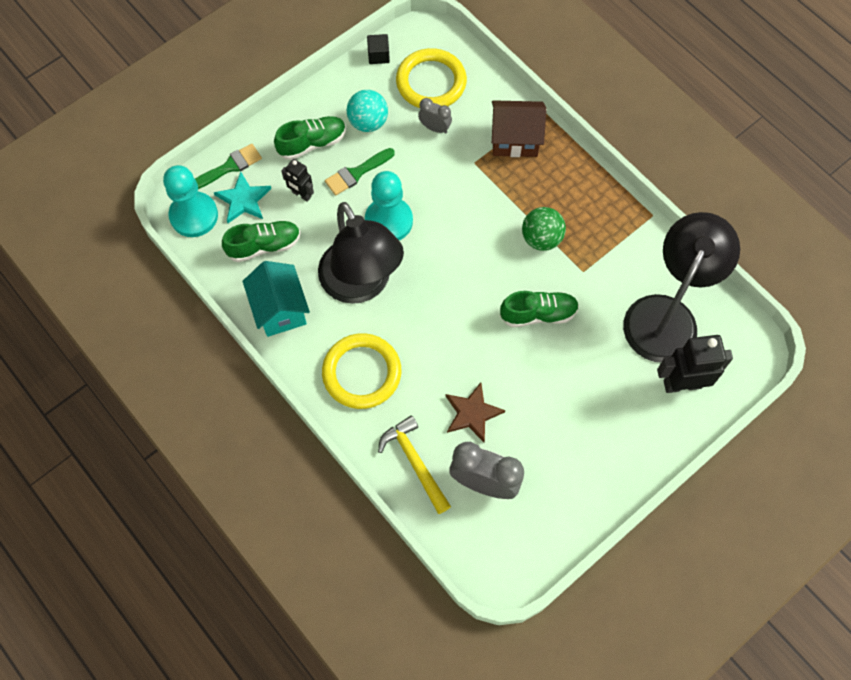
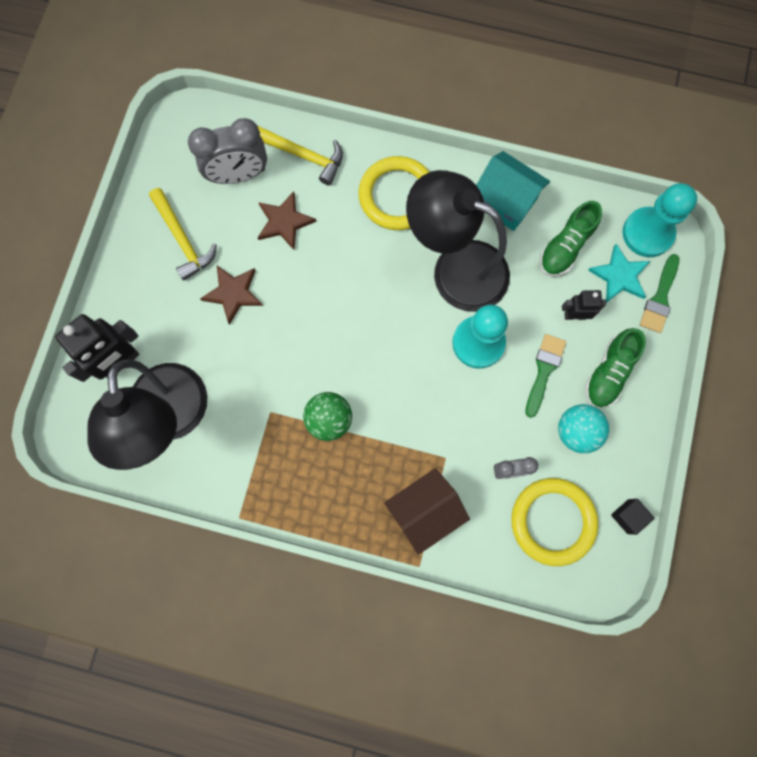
camera: 145 degrees right, 10 degrees up
(538, 314) = (285, 343): green shoe -> none
(555, 380) = (233, 293): none -> brown star
(570, 455) = (183, 240): none -> yellow hammer

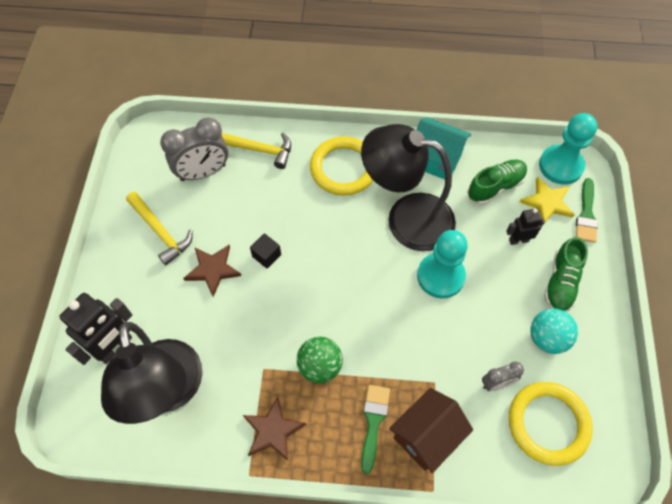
camera: 10 degrees left, 15 degrees down
(284, 222) = (249, 203): brown star -> brown star (272, 430)
(544, 370) = (504, 290): green brush -> green brush (373, 422)
(565, 247) = (495, 187): green shoe -> green shoe turned 150 degrees counterclockwise
(619, 276) = (547, 202): turquoise star -> yellow star
(627, 516) = (615, 407): black cube -> black cube (266, 255)

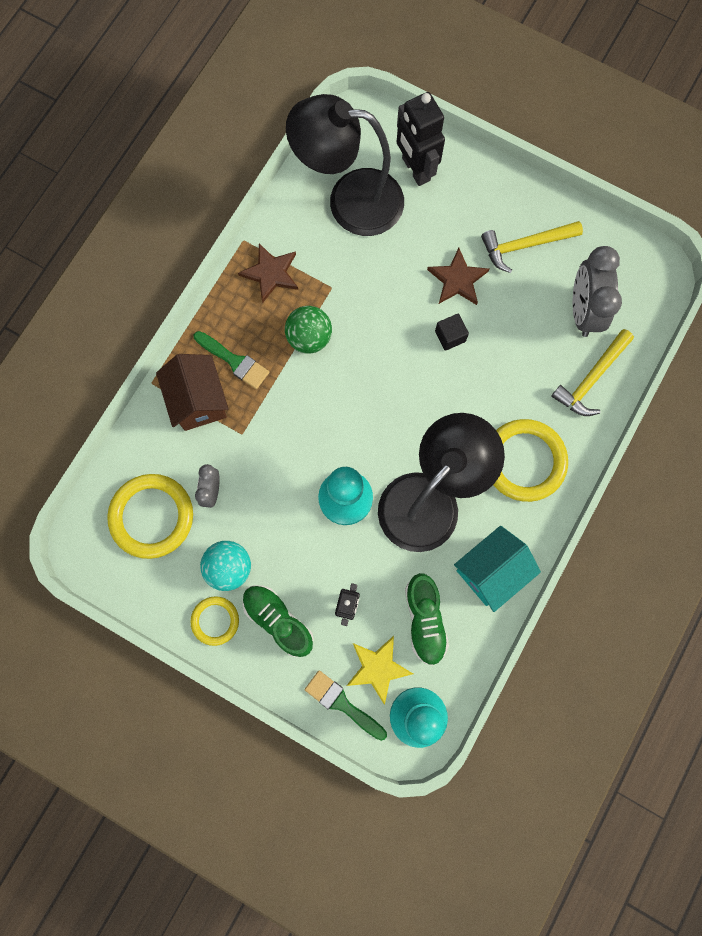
camera: 115 degrees right, 15 degrees up
(592, 329) = (215, 621): none -> yellow ring

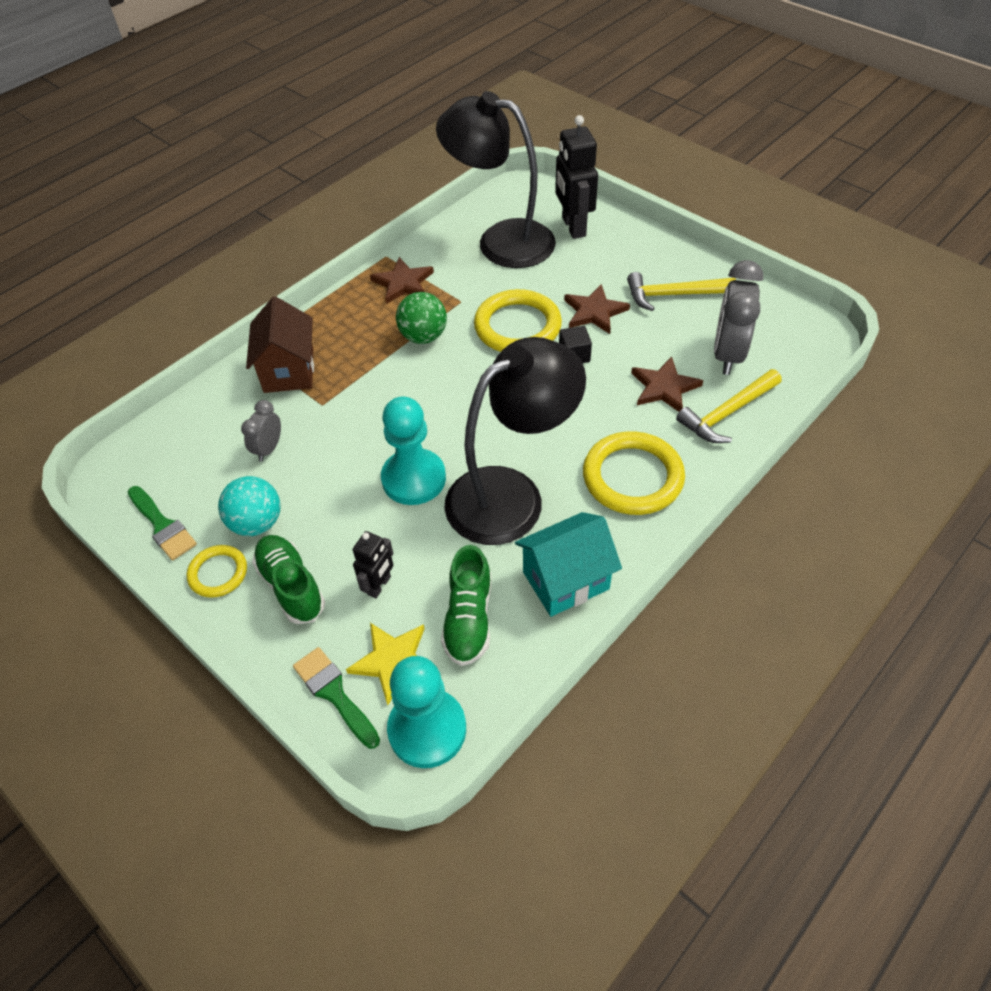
camera: 15 degrees right, 25 degrees down
(152, 516) = (194, 461): yellow ring -> yellow ring (517, 326)
(234, 361) = (339, 344): green brush -> green brush (162, 526)
(534, 359) = (664, 387): none -> brown star

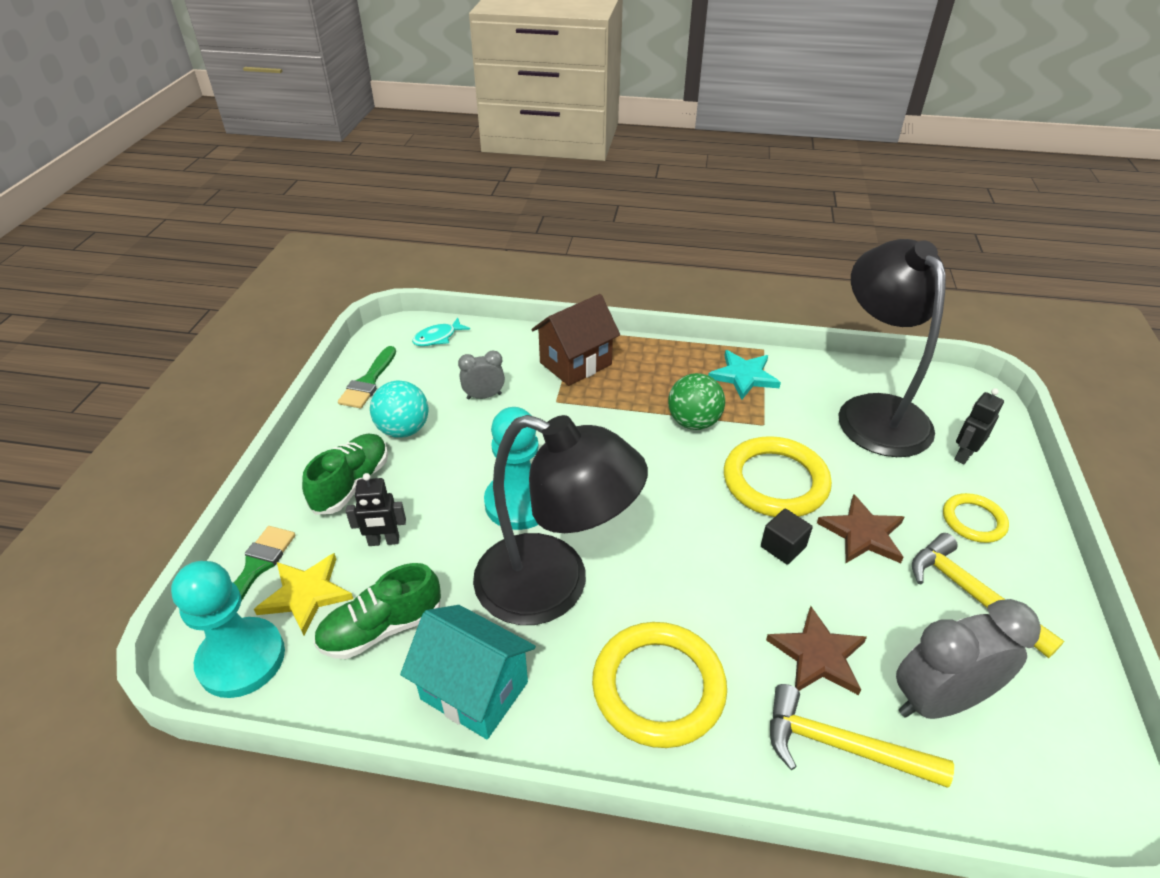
camera: 55 degrees right, 10 degrees down
(152, 448) = (438, 337): none -> turquoise fish
(218, 573) = (341, 435): yellow ring -> yellow ring (973, 520)
(403, 283) = (744, 376): brown star -> turquoise star
(573, 227) = (963, 455): black robot -> black robot, size x0.57

